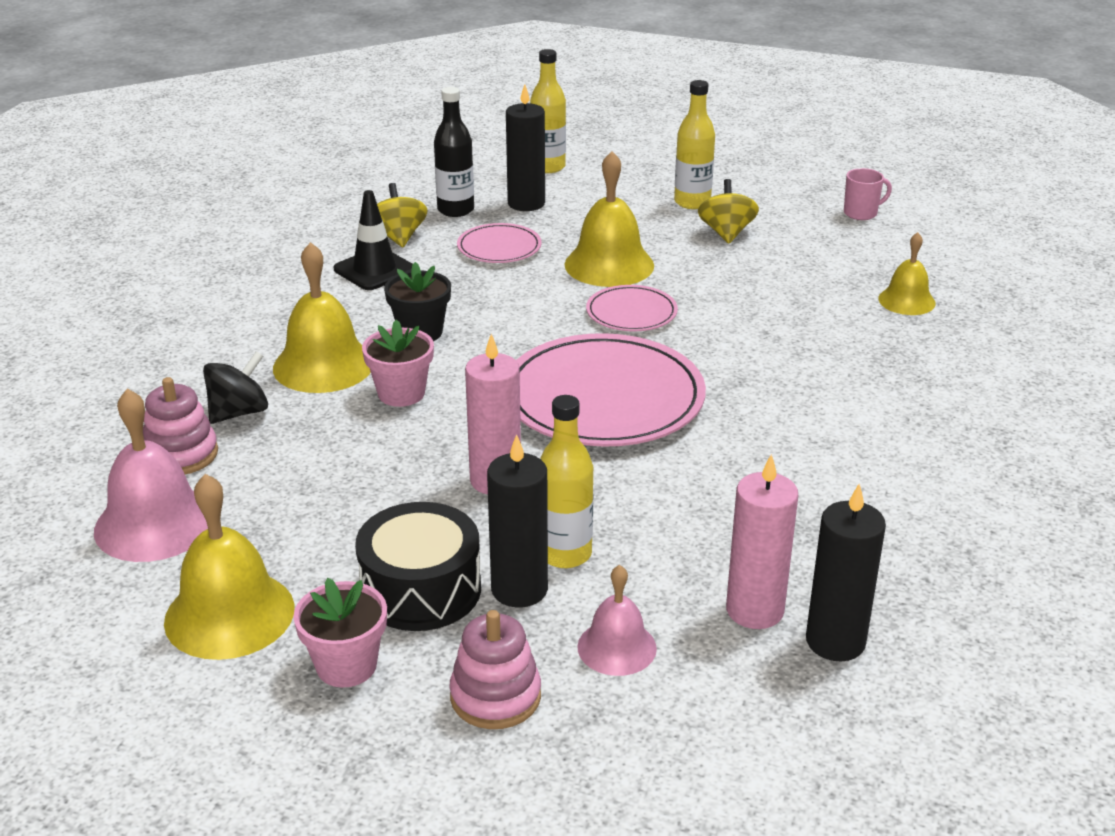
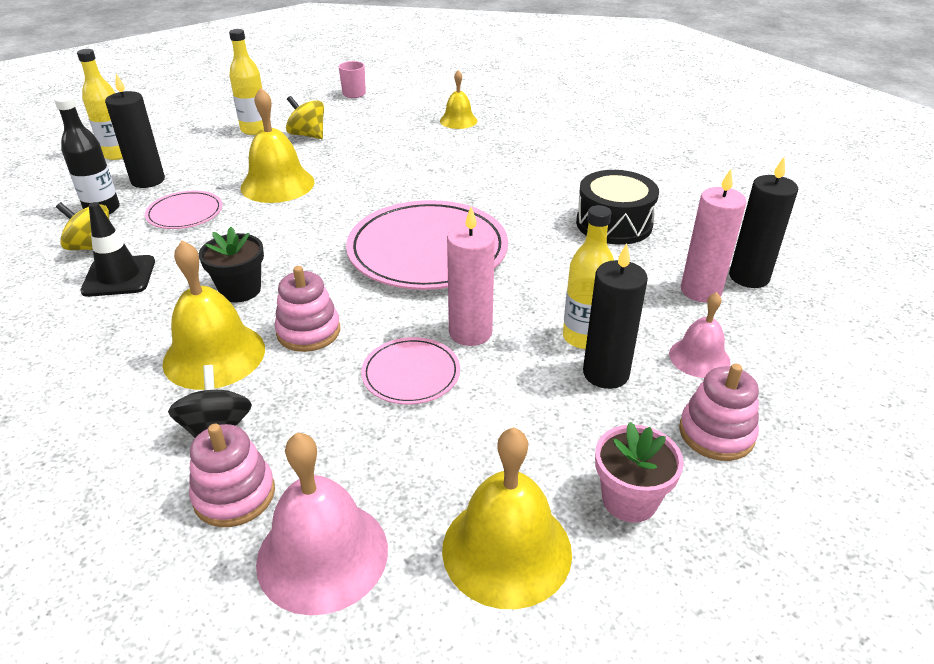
camera: 55 degrees left, 5 degrees up
(401, 393) = (308, 331): pink flower pot -> pink stacking toy
(421, 589) = (566, 421): black drum -> black drum (614, 224)
(631, 313) = (345, 200): pink plate -> pink plate (411, 374)

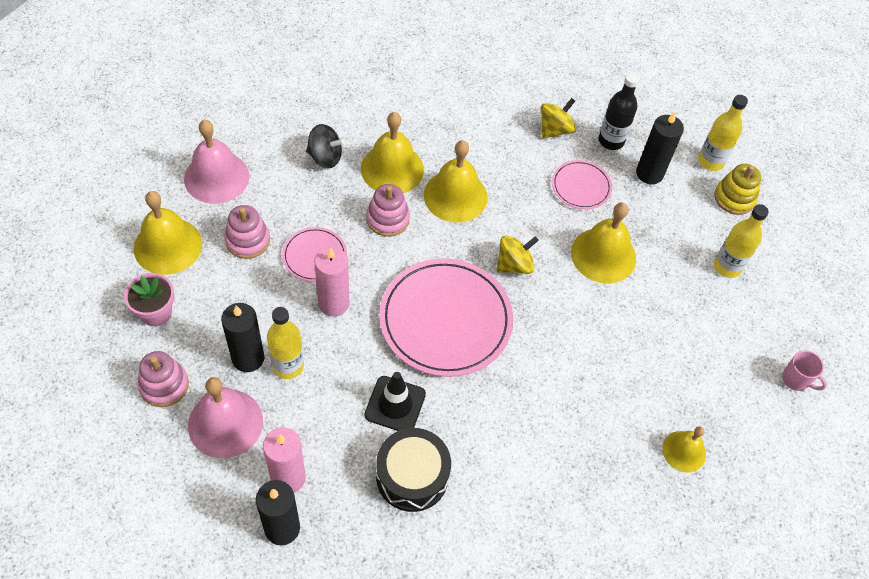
camera: 110 degrees right, 20 degrees up
(119, 276) = (508, 138): black traffic cone -> black traffic cone (395, 404)
(165, 137) = (734, 198): none -> yellow stacking toy
(234, 495) = (275, 154): pink stacking toy -> pink stacking toy (247, 240)
(240, 290) = (455, 196): black flower pot -> yellow bell
(307, 135) = (698, 305): yellow spinning top -> yellow spinning top (514, 265)
(699, 357) = (225, 423): pink bell -> pink bell, size x1.67

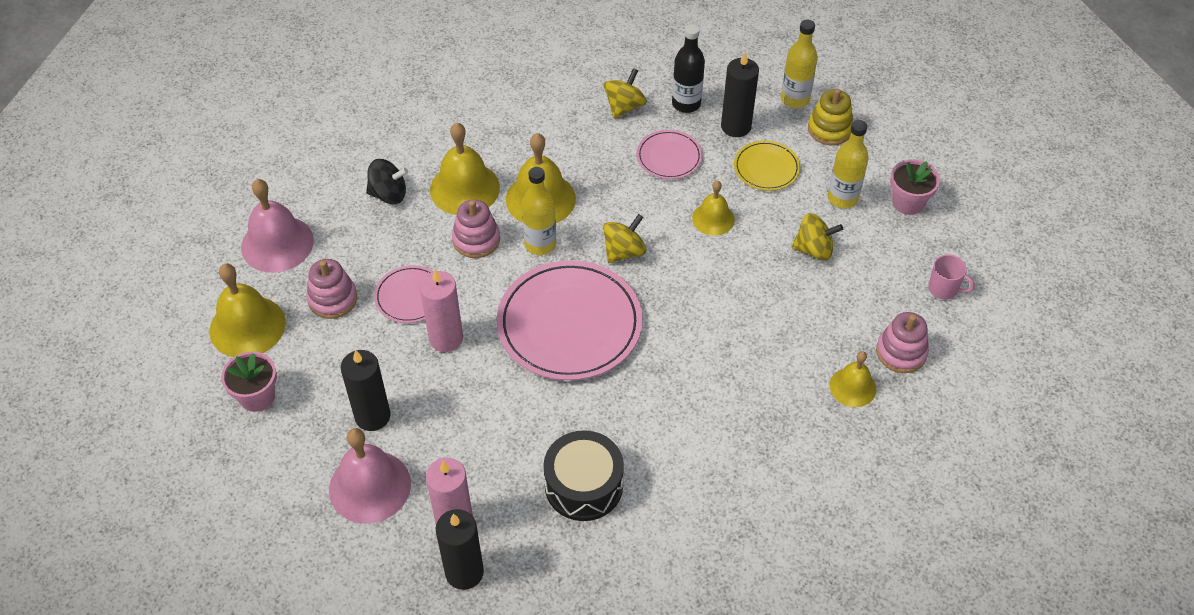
camera: 10 degrees left, 5 degrees down
(164, 385) = (291, 467): pink stacking toy -> pink stacking toy (901, 352)
(288, 366) = (418, 412): yellow bottle -> yellow bottle (540, 244)
(395, 404) = (543, 421): black traffic cone -> none
(603, 255) = (713, 219): yellow bell -> yellow bell, size x0.60
(666, 220) = (766, 168): none -> yellow plate
(686, 309) = (814, 249): none -> yellow spinning top
(786, 287) = (908, 202): none -> pink flower pot

